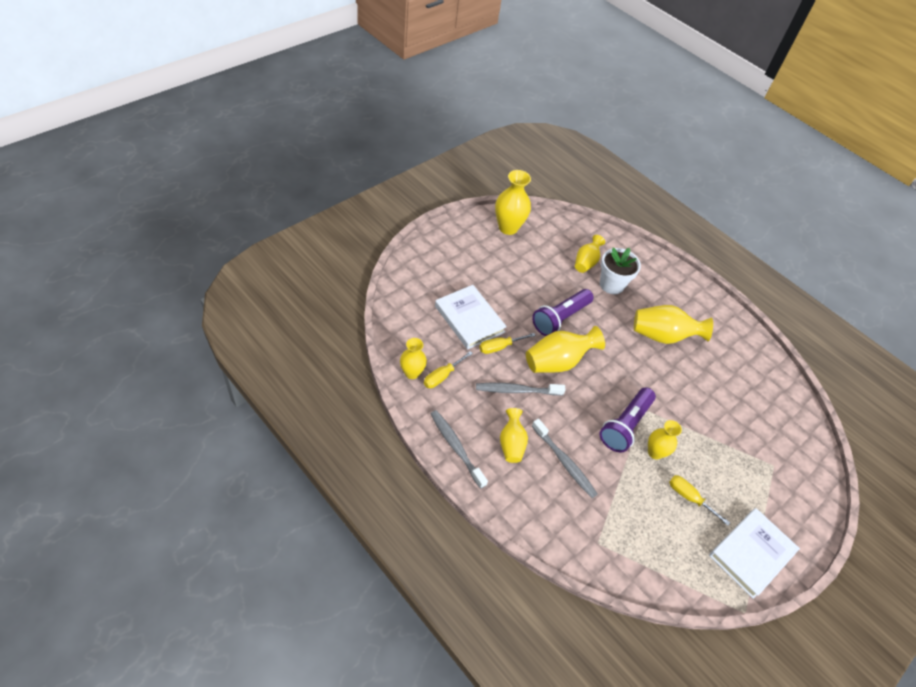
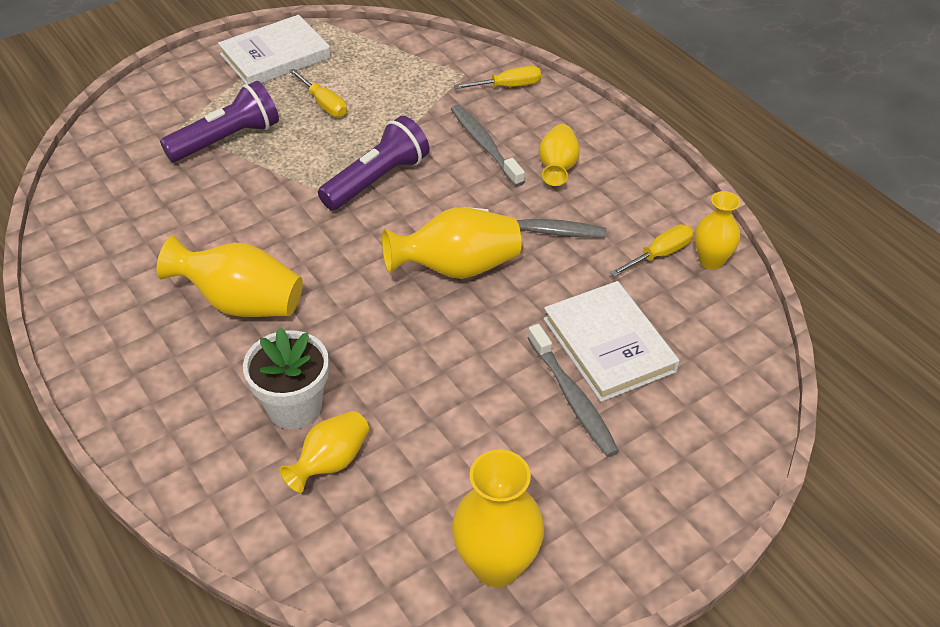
camera: 165 degrees left, 5 degrees down
(456, 447) = (639, 167): grey toothbrush -> grey toothbrush (572, 398)
(500, 347) = (556, 295): yellow screwdriver -> yellow screwdriver (507, 86)
(560, 318) = (430, 340): purple flashlight -> purple flashlight (227, 139)
(655, 452) = (346, 149): yellow vase -> none

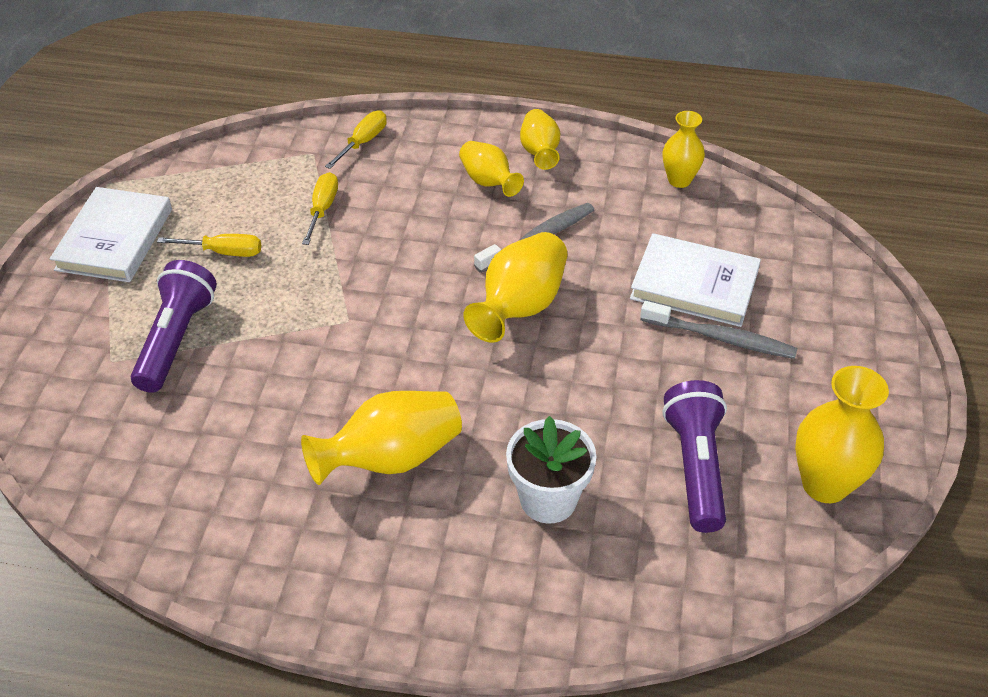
camera: 45 degrees left, 0 degrees up
(331, 462) = (630, 514): yellow vase -> yellow vase (540, 152)
(377, 180) = (362, 283): purple flashlight -> purple flashlight (696, 466)
(484, 145) = (409, 200): grey toothbrush -> none
(659, 254) = (642, 198): yellow screwdriver -> yellow screwdriver (322, 209)

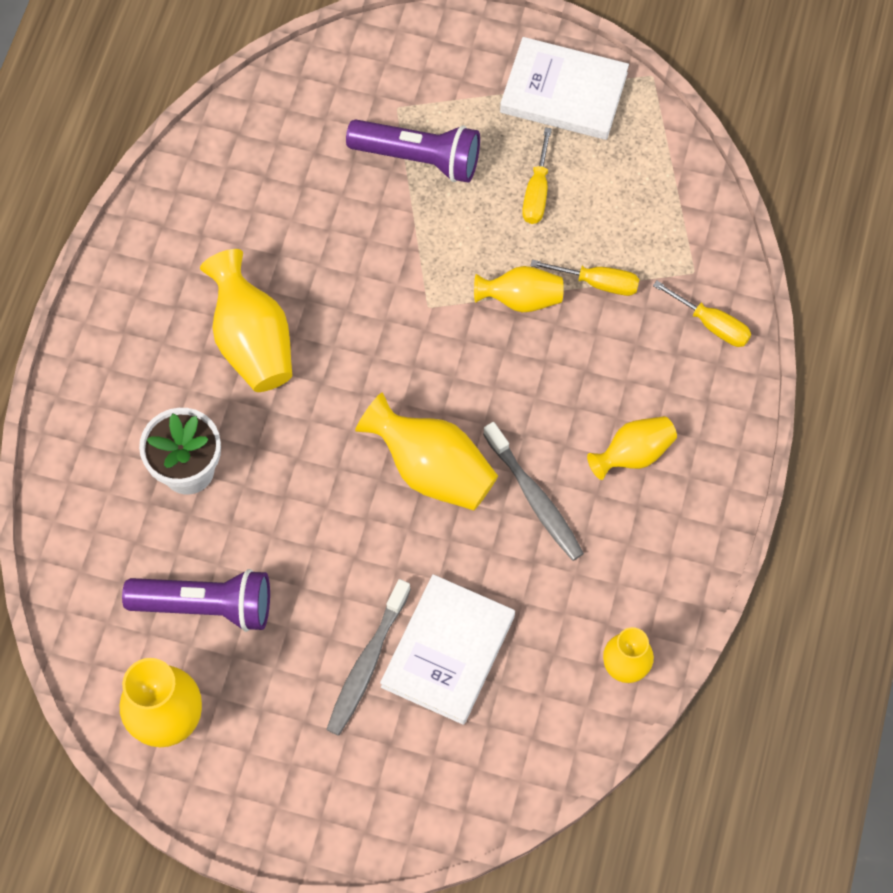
camera: 95 degrees right, 20 degrees up
(540, 152) = (684, 515): yellow vase -> yellow vase (521, 299)

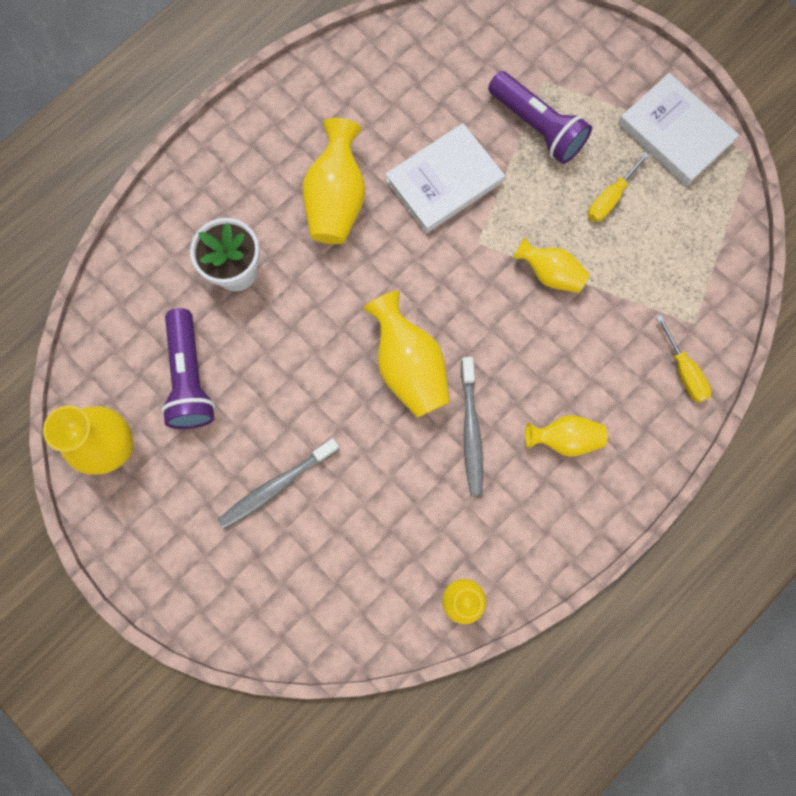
camera: 30 degrees right, 10 degrees up
(206, 605) = (190, 378): purple flashlight -> purple flashlight turned 45 degrees clockwise
(448, 651) = (339, 511): white book -> white book (444, 181)
(597, 282) = (614, 292): yellow screwdriver -> none

